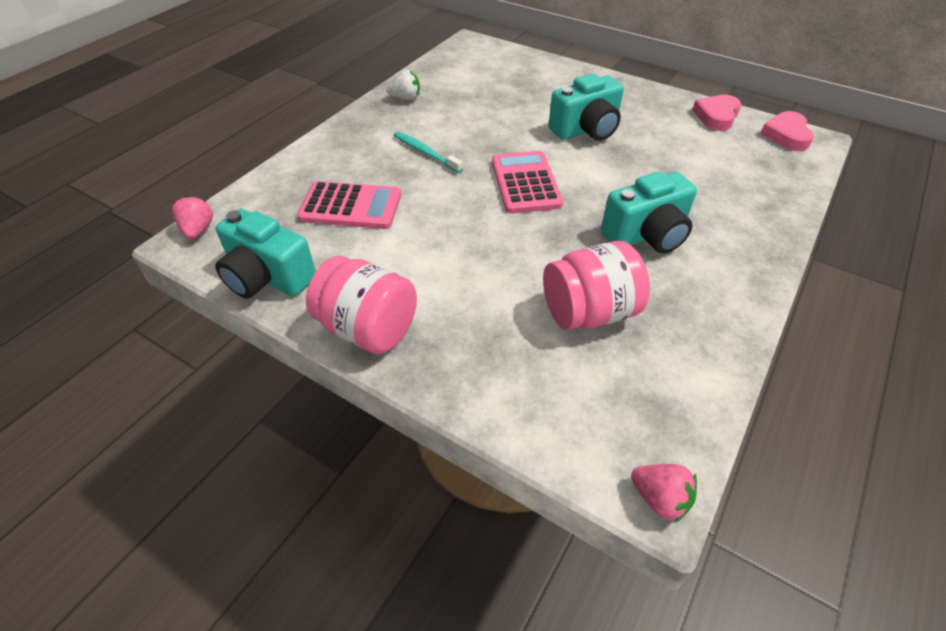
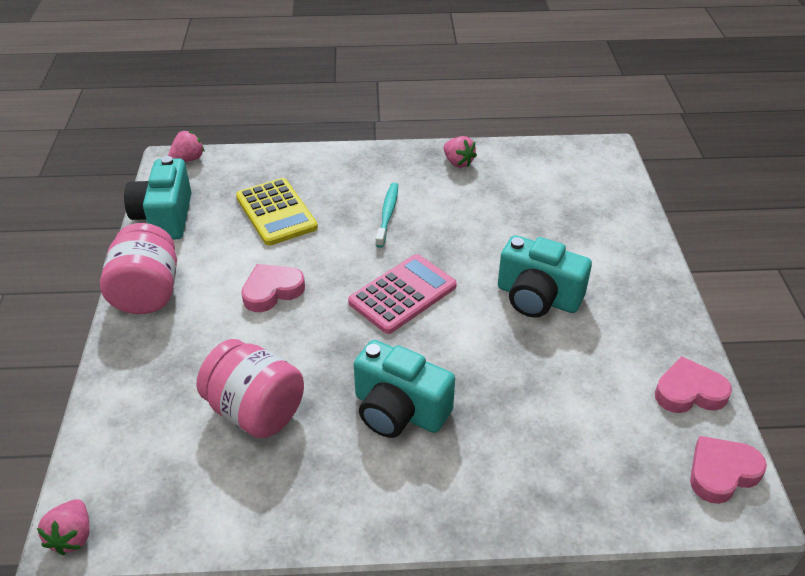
camera: 55 degrees right, 5 degrees down
(351, 206) = (276, 212): pink calculator -> yellow calculator
(406, 98) = (458, 162): white strawberry -> pink strawberry
(451, 248) = (272, 291): none -> pink heart

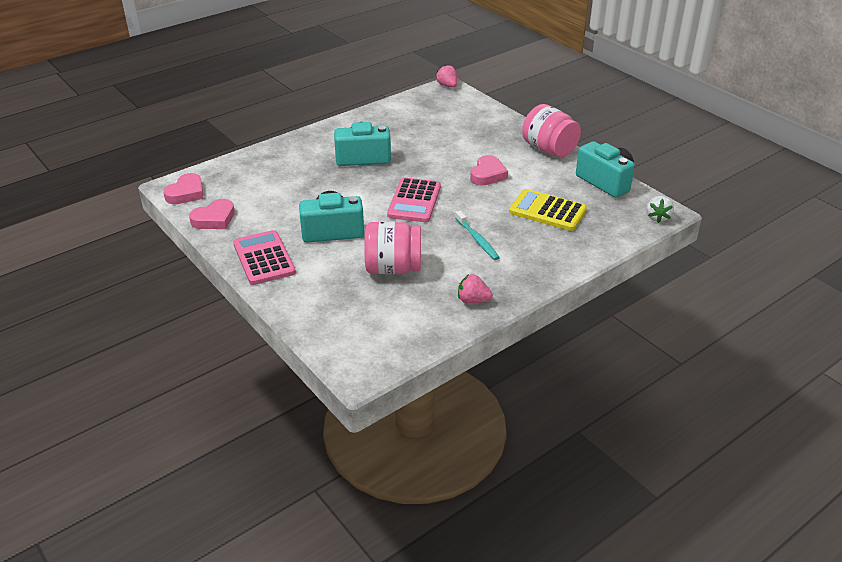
camera: 145 degrees right, 5 degrees down
(188, 159) = (657, 217): pink strawberry -> white strawberry
(255, 411) = (428, 134): pink jar -> pink jar (393, 268)
(643, 296) = (264, 258): none -> pink calculator

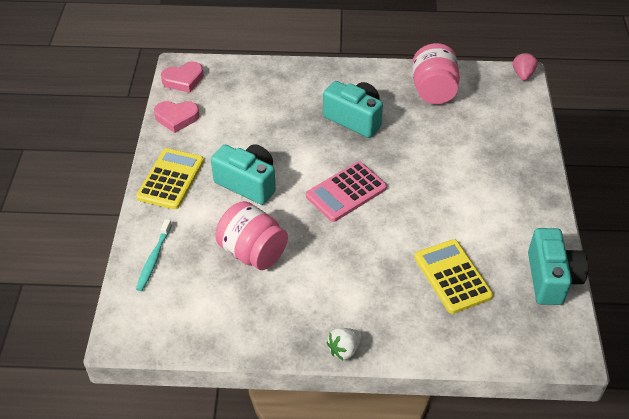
camera: 40 degrees right, 10 degrees up
(264, 258) = (171, 179): pink calculator -> yellow calculator
(473, 300) = (278, 328): pink strawberry -> none
(477, 239) = (353, 267): turquoise toothbrush -> turquoise toothbrush (154, 259)
(488, 174) = (444, 201): pink heart -> none
(549, 149) = (538, 206): pink jar -> pink jar (433, 90)
(657, 217) = (555, 354): white strawberry -> white strawberry (344, 349)

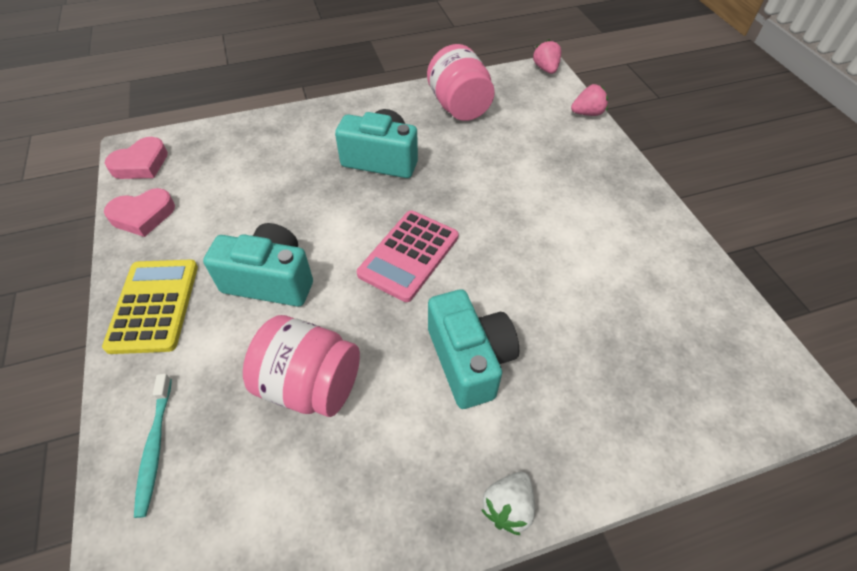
camera: 20 degrees left, 5 degrees up
(452, 276) = (598, 333): yellow calculator -> none
(536, 121) = (587, 113): none -> pink strawberry
(551, 278) = (714, 297): turquoise camera -> turquoise camera (469, 360)

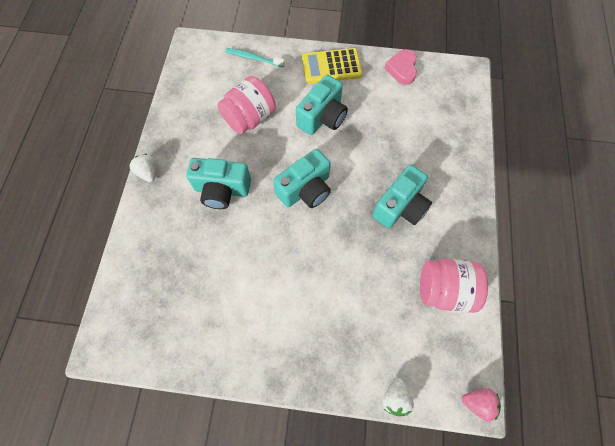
camera: 115 degrees right, 15 degrees up
(141, 164) = (451, 73): pink heart -> none
(154, 306) = (331, 66): yellow calculator -> yellow calculator turned 150 degrees clockwise
(408, 255) = (305, 189): pink calculator -> turquoise camera
(587, 113) = (395, 398): pink strawberry -> white strawberry

